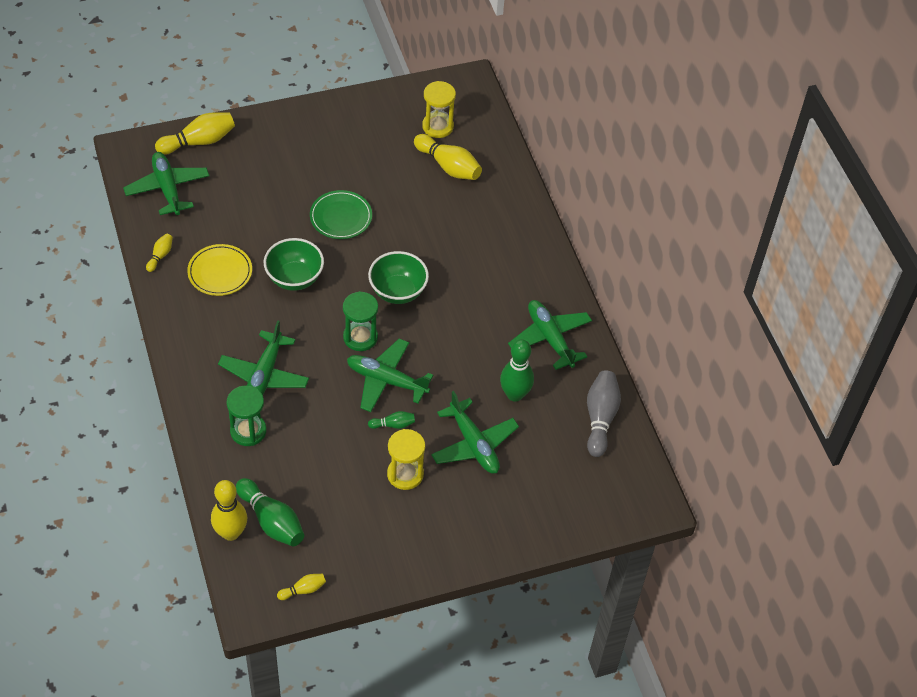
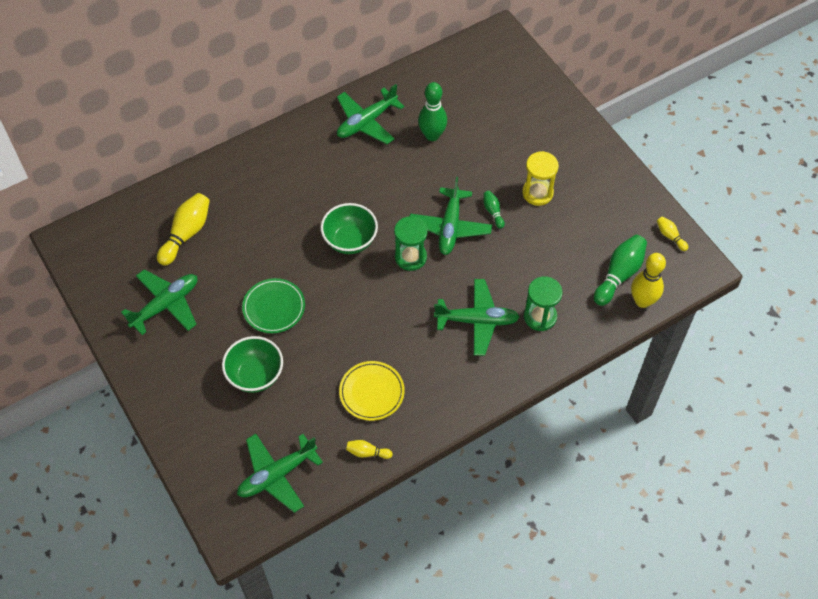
camera: 100 degrees left, 5 degrees up
(199, 142) = (203, 465): yellow bowling pin -> none
(294, 278) = (360, 326): green bowl -> green bowl (255, 375)
(437, 126) = (135, 254): yellow hourglass -> none
(474, 444) = (491, 153): green plane -> green plane (166, 305)
(600, 418) = (435, 77): grey bowling pin -> none

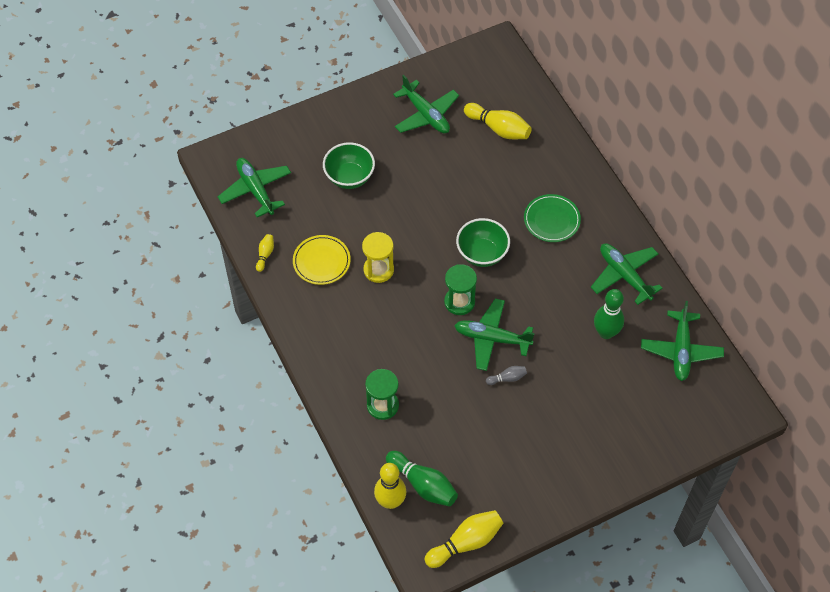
camera: 95 degrees right, 0 degrees up
(274, 307) = (415, 192): green plate -> green plate (551, 220)
(477, 321) = (384, 351): green plane -> green plane (681, 350)
(493, 212) = (507, 378): green bowling pin -> grey bowling pin
(537, 193) = (528, 422): yellow hourglass -> yellow hourglass (378, 270)
(670, 236) = (466, 543): yellow bowling pin -> yellow bowling pin, size x1.95

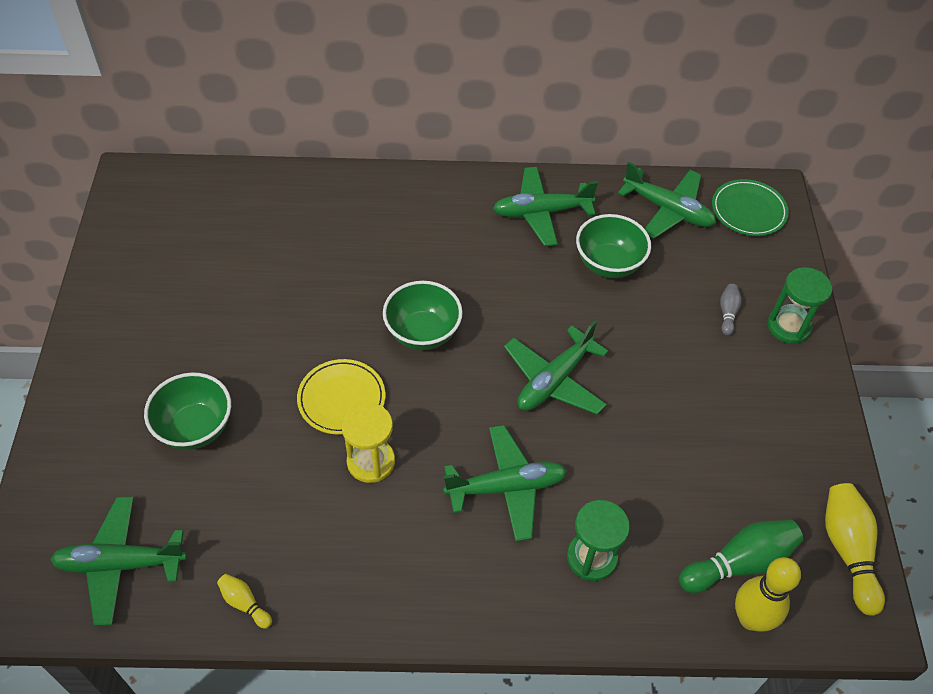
camera: 65 degrees left, 5 degrees down
(321, 261) = (309, 529): yellow plate -> yellow plate (341, 399)
(426, 114) = (168, 295): green plane -> green plane (506, 487)
(459, 302) = (479, 390): green hourglass -> green hourglass (788, 326)
(498, 128) = (251, 232): yellow bowling pin -> none
(507, 378) = (621, 390): grey bowling pin -> grey bowling pin (727, 313)
(551, 220) = (421, 242): green plate -> green plate (748, 210)
(606, 332) = (608, 264): green bowling pin -> green bowl

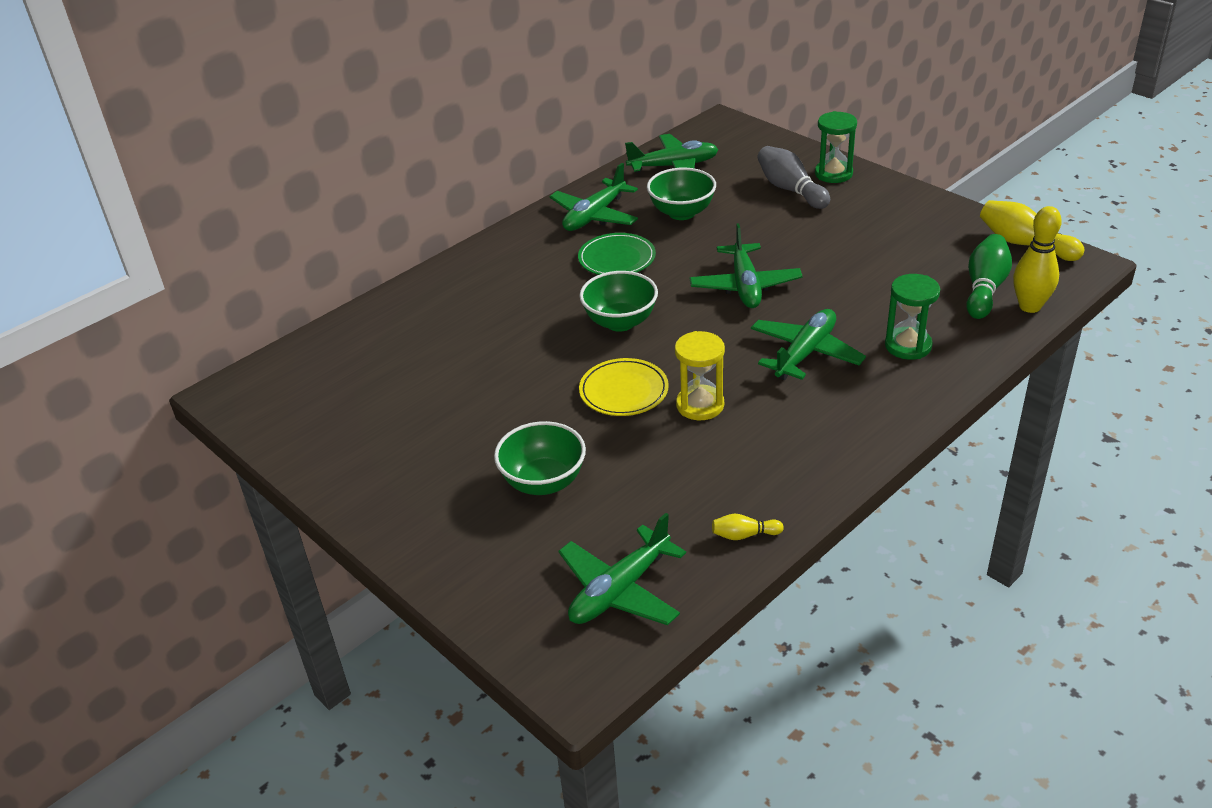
camera: 40 degrees left, 15 degrees down
(727, 313) = (790, 190): grey bowling pin -> grey bowling pin, size x1.95
(748, 210) = (722, 138): green plate -> green plate (617, 258)

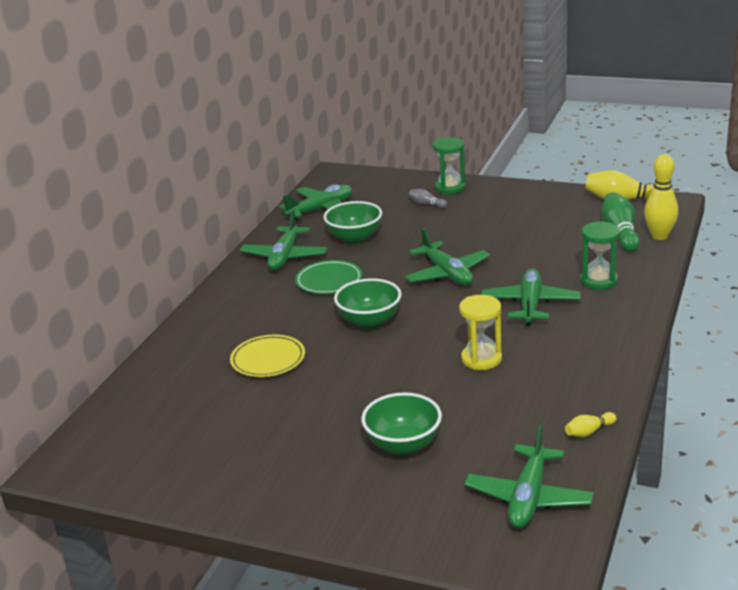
camera: 25 degrees left, 10 degrees down
(624, 391) = (413, 366): yellow plate -> yellow plate (268, 359)
(790, 190) = (426, 204): grey bowling pin -> grey bowling pin, size x0.51

